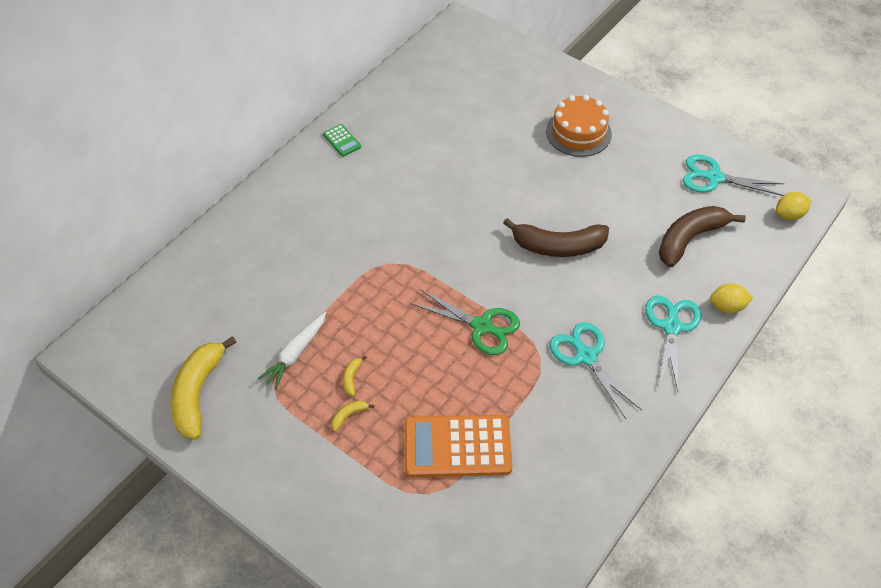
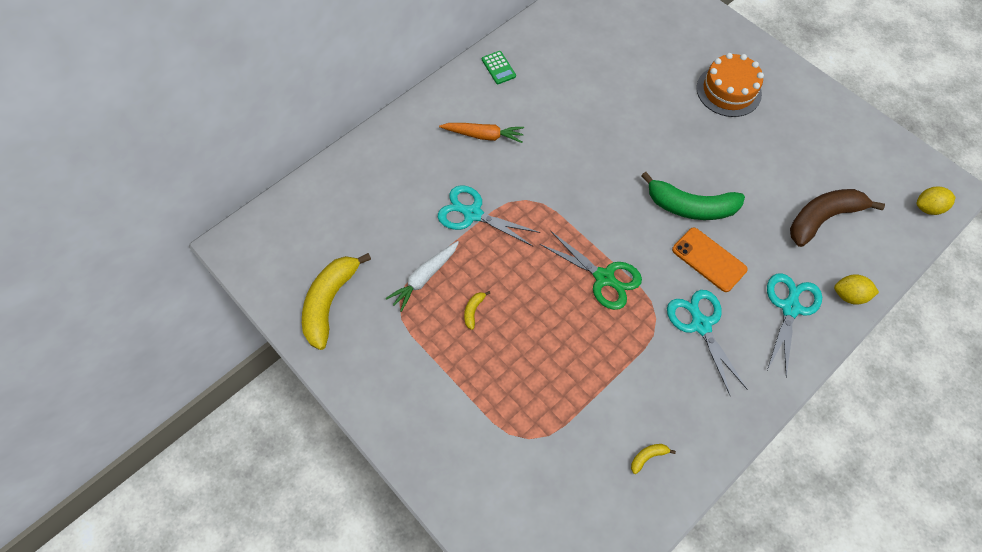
camera: 10 degrees right, 10 degrees up
(336, 207) = (483, 135): none -> orange carrot
(349, 415) = (465, 348): yellow banana -> yellow banana (648, 457)
(457, 446) = (563, 396): orange calculator -> none
(558, 246) = (690, 206): brown banana -> green banana
(584, 293) = (709, 259): none -> orange phone
(714, 177) = (857, 157): turquoise scissors -> turquoise scissors (472, 214)

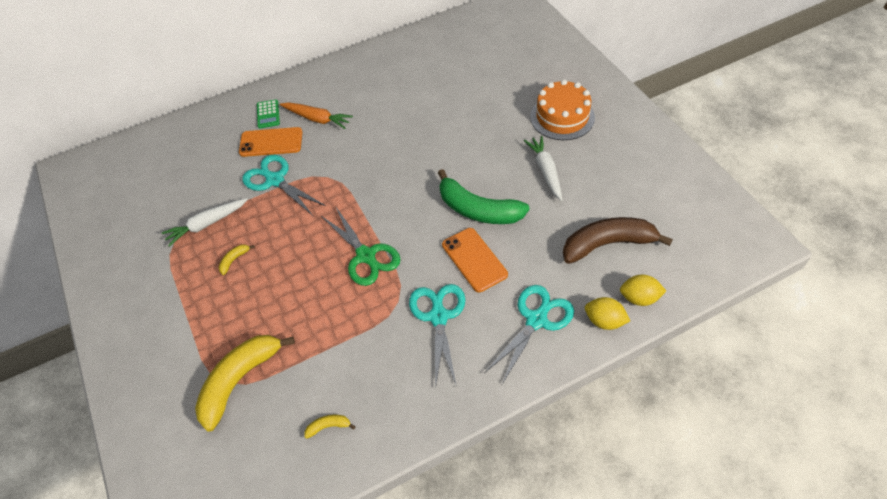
camera: 20 degrees right, 10 degrees down
(330, 302) = (118, 228): yellow banana -> yellow banana (239, 380)
(447, 171) = (271, 142): none -> orange phone
(498, 68) = (357, 68): green calculator -> green calculator (268, 114)
(736, 153) = (545, 171): none -> white carrot
(928, 208) = (726, 255): yellow lemon -> yellow lemon (639, 298)

